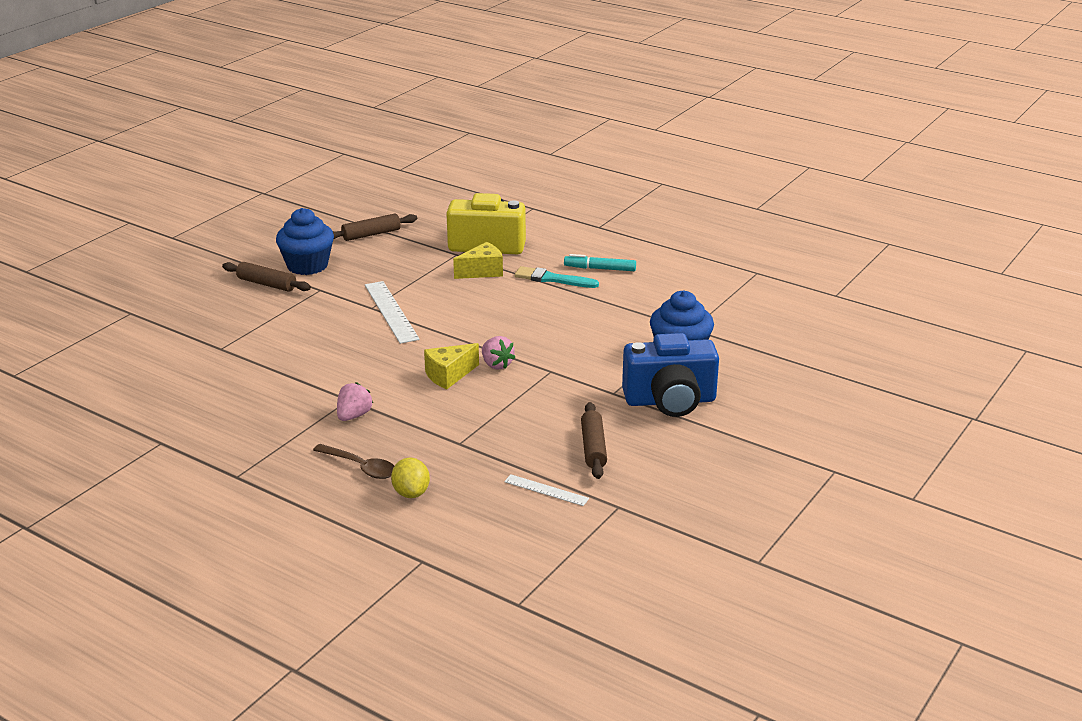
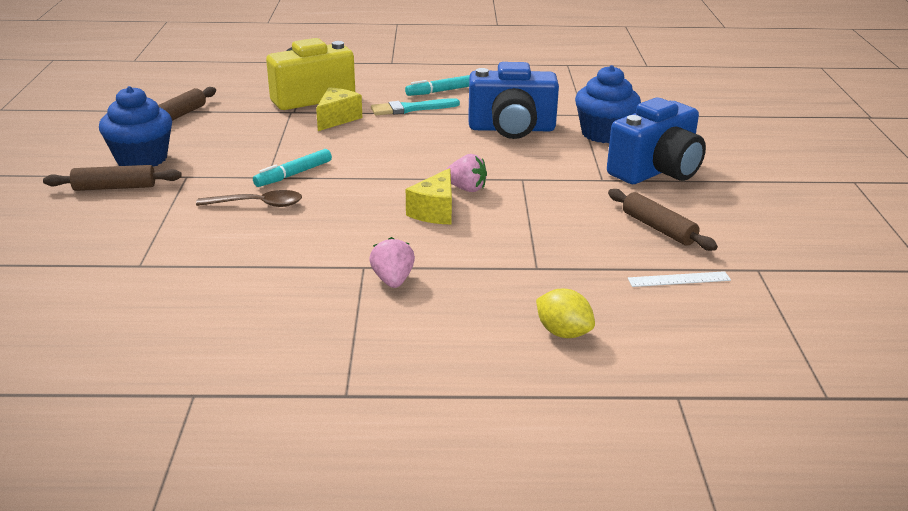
camera: 35 degrees left, 0 degrees up
(360, 467) = (474, 328): brown spoon -> brown spoon (257, 204)
(391, 311) = (293, 174): white ruler -> turquoise marker
(607, 323) = (511, 129): none -> blue camera

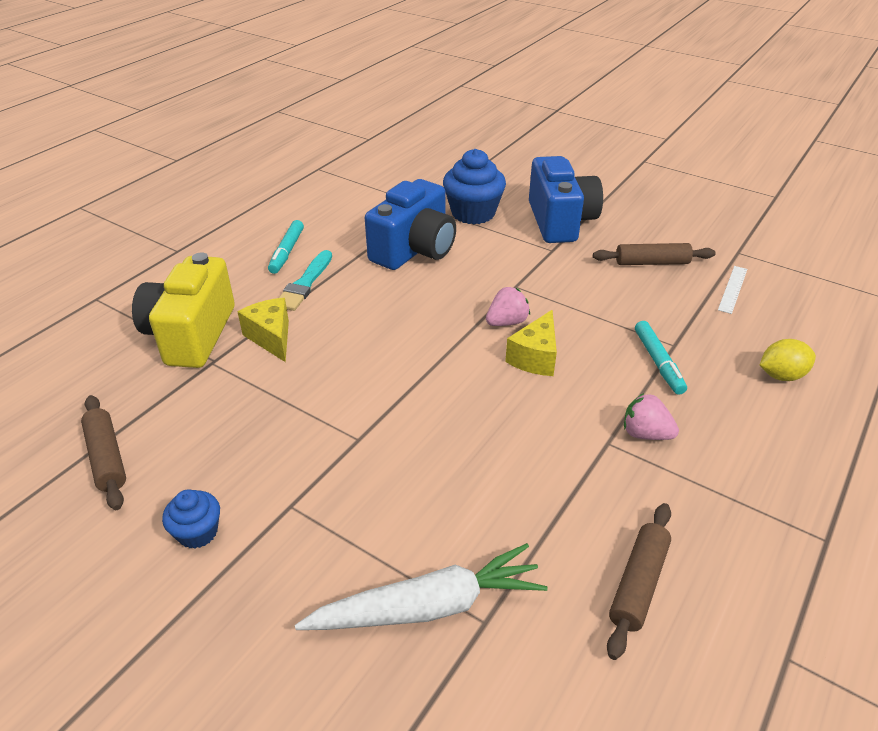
camera: 55 degrees left, 10 degrees up
(115, 187) = (255, 585): brown rolling pin -> brown rolling pin (638, 584)
(138, 243) = (428, 606): none -> white carrot
(142, 159) = (198, 532): blue cupcake -> blue cupcake, size x0.55
(257, 204) = (418, 470): brown spoon -> none
(293, 174) = (372, 417): turquoise marker -> turquoise marker (658, 362)
(435, 211) = (535, 357): yellow cheese -> yellow cheese turned 60 degrees clockwise

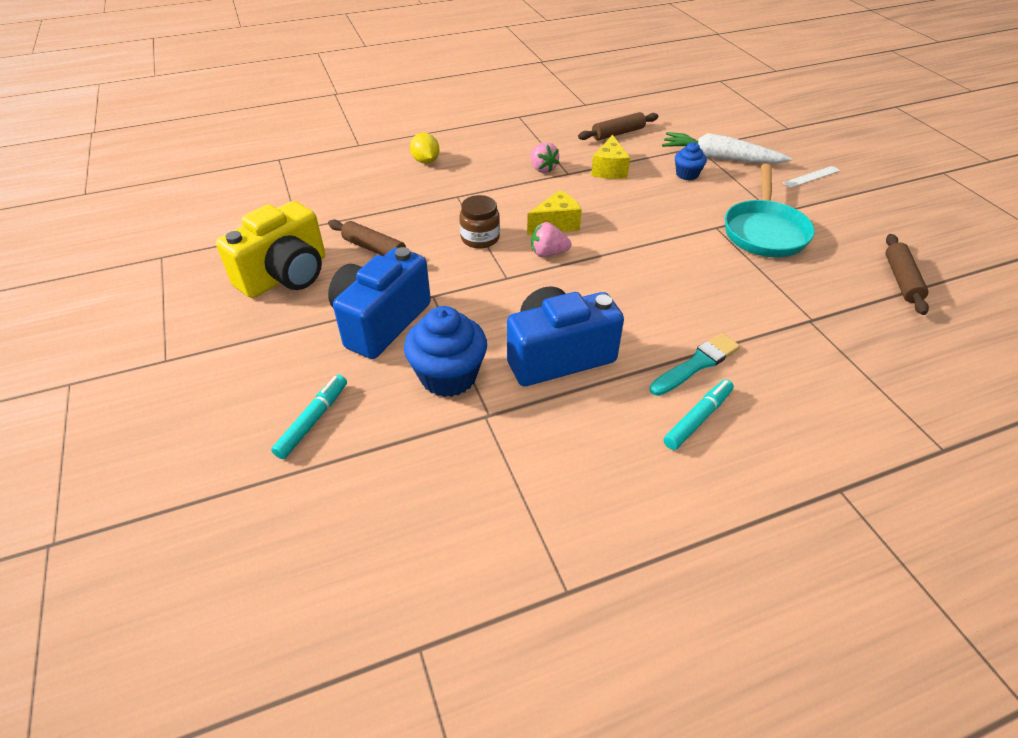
camera: 145 degrees left, 5 degrees up
(191, 335) = (829, 354): yellow camera -> yellow camera (286, 275)
(198, 532) = (835, 220): blue cupcake -> blue cupcake (687, 174)
(271, 338) = (752, 320): yellow cheese -> yellow cheese (609, 170)
(294, 460) = (764, 231): none -> turquoise pan
(584, 309) = (480, 238): none -> brown jar
(658, 362) = (482, 192): turquoise marker -> turquoise marker (313, 420)
(732, 289) = (357, 208): white ruler -> white ruler (811, 177)
(781, 375) = (426, 161): yellow lemon -> yellow lemon turned 45 degrees clockwise

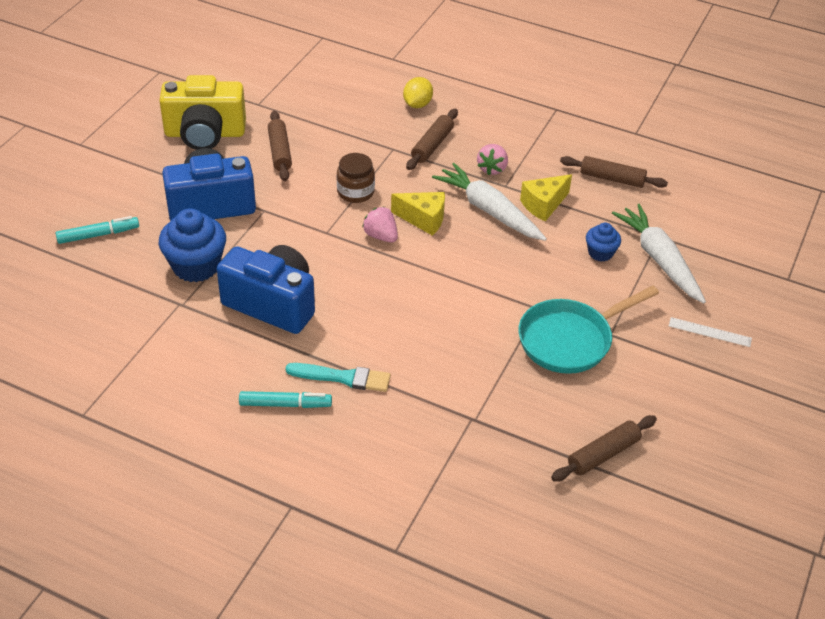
camera: 45 degrees right, 0 degrees up
(480, 178) = (432, 145): none -> brown rolling pin
(585, 193) = (489, 210): none -> white carrot

